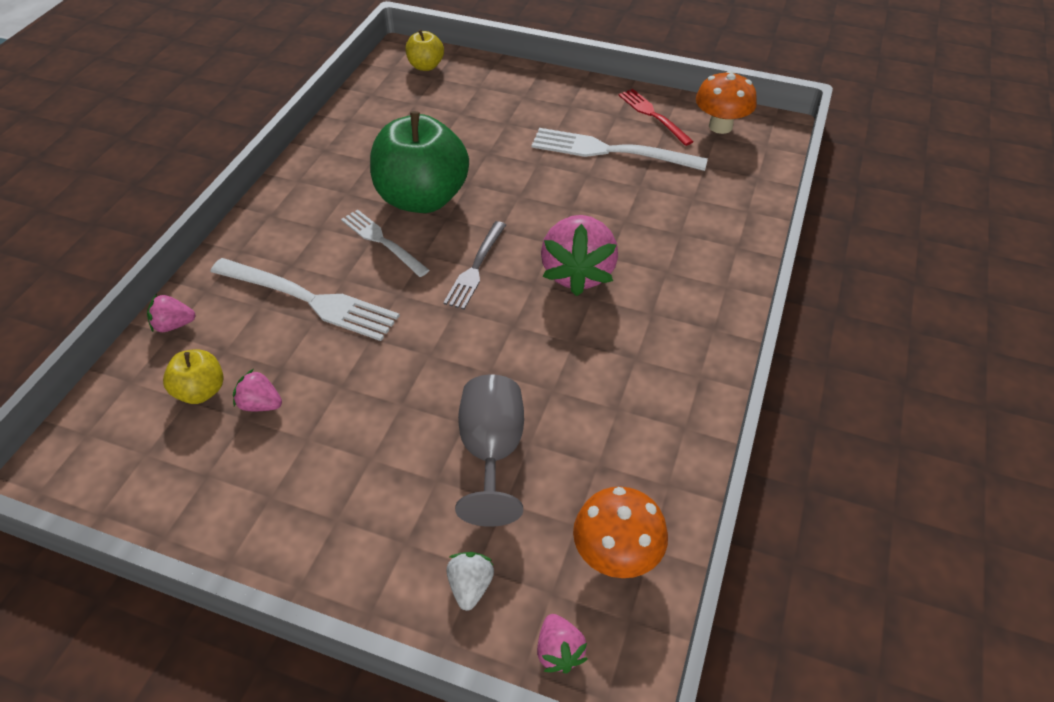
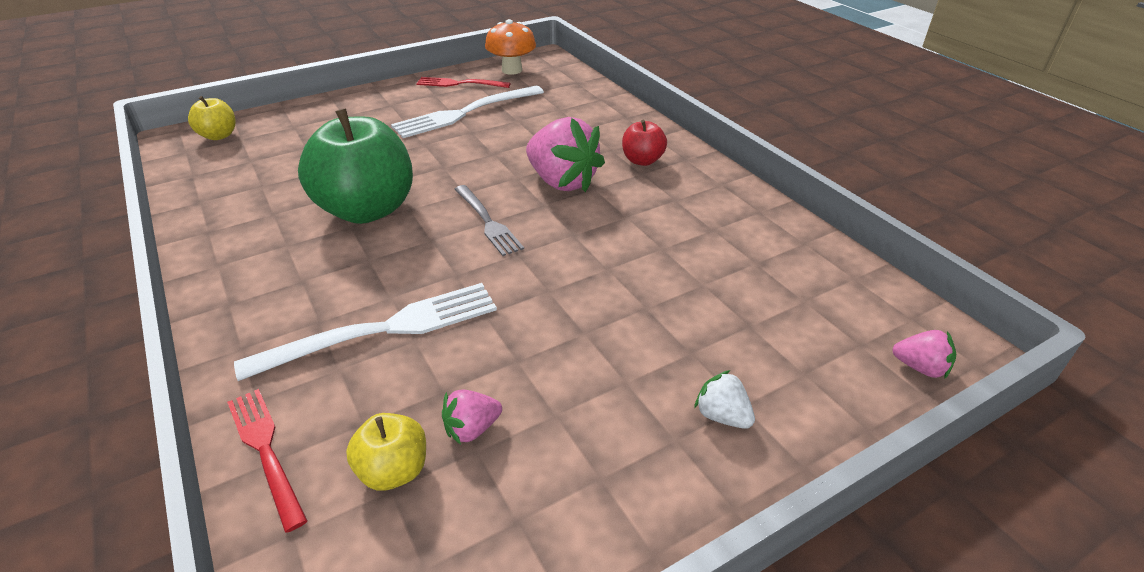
camera: 50 degrees left, 10 degrees down
(174, 325) = (265, 450): pink strawberry -> red fork
(382, 241) = (380, 253): white fork -> none
(470, 586) = (822, 386): white strawberry -> white strawberry (722, 416)
(492, 451) = (692, 307): grey goblet -> none
(616, 555) = (849, 295): orange mushroom -> none
(673, 301) = (642, 160): none -> red apple

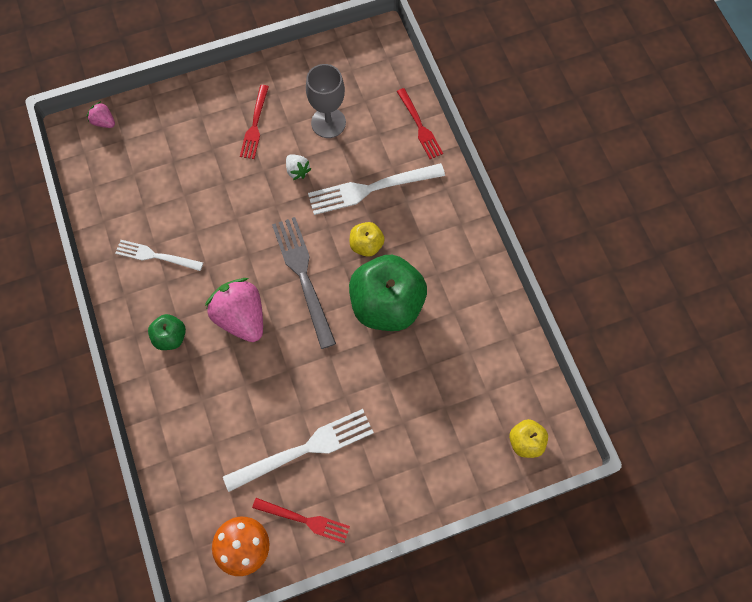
camera: 170 degrees left, 30 degrees up
(394, 470) = (363, 108): yellow apple -> yellow apple (366, 245)
(472, 429) = (328, 123): pink strawberry -> grey goblet
(488, 222) = (303, 276): grey fork -> grey fork, size x1.60
(625, 402) = (255, 125): none -> red fork
(642, 160) = (170, 337): red apple -> green apple
(704, 218) = (155, 256): none -> white fork
(722, 416) = (213, 112): white strawberry -> white strawberry (297, 171)

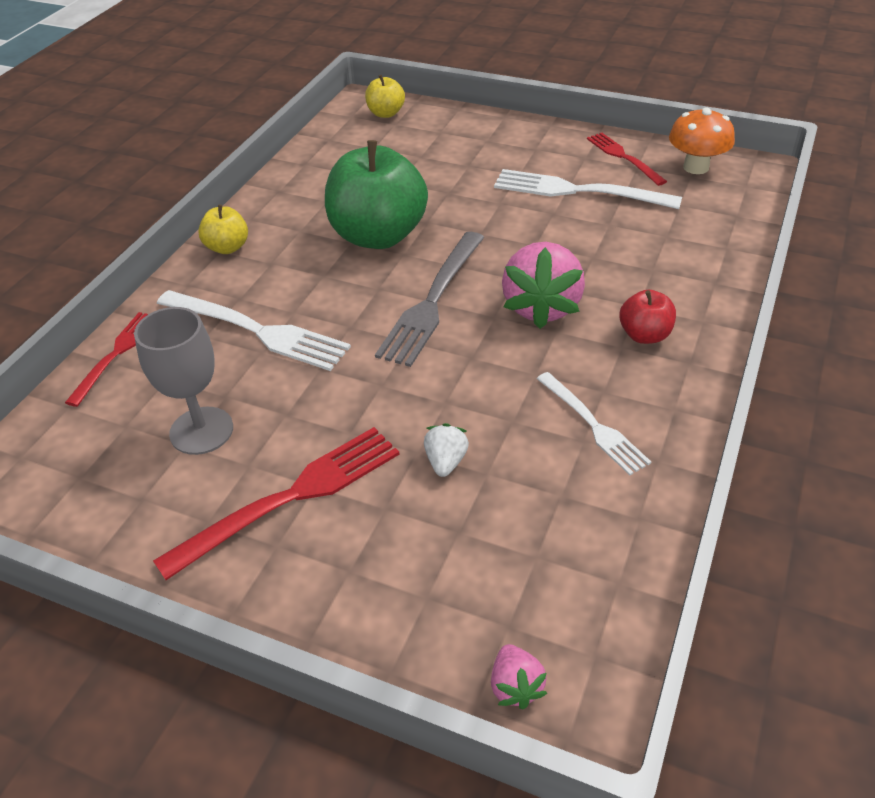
camera: 135 degrees left, 25 degrees down
(170, 337) = (644, 335): green apple -> red apple
(255, 125) = (291, 497): red fork -> red fork, size x1.60
(297, 171) = (310, 402): white strawberry -> white strawberry (446, 462)
(366, 245) = (333, 288): yellow apple -> yellow apple (227, 247)

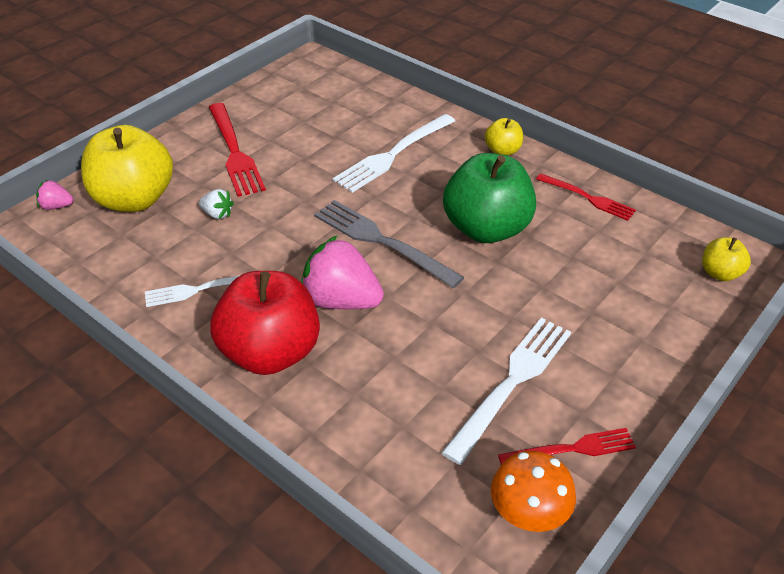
camera: 105 degrees right, 0 degrees up
(116, 354) = (401, 100): red fork -> red fork (588, 198)
(201, 431) = (310, 126): grey goblet -> none
(453, 577) = (134, 199): none -> yellow apple
(644, 335) = (270, 352): red apple -> red apple, size x2.12

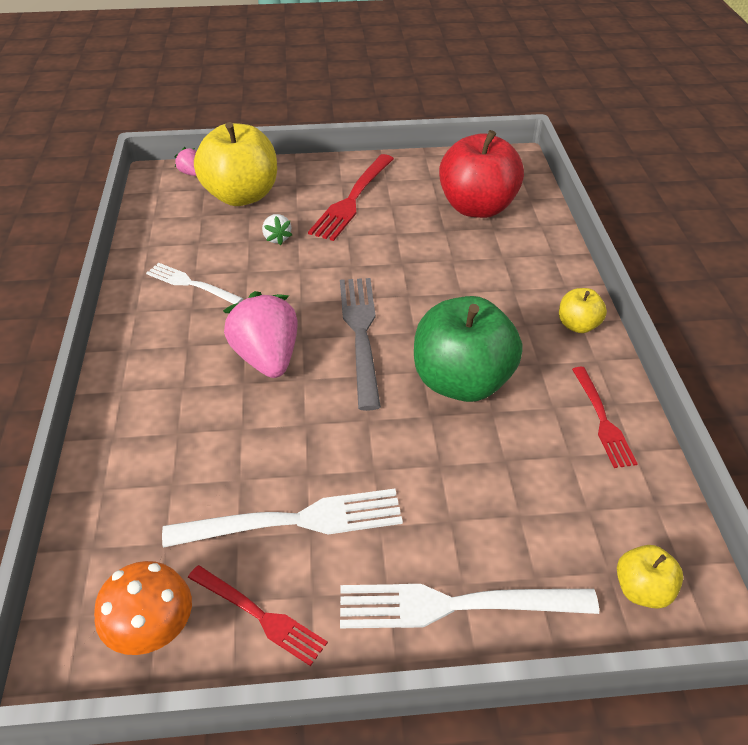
camera: 45 degrees right, 0 degrees up
(270, 352) = (170, 360): red apple -> red apple (477, 207)
(392, 155) = (470, 271): white fork -> white fork (455, 606)

